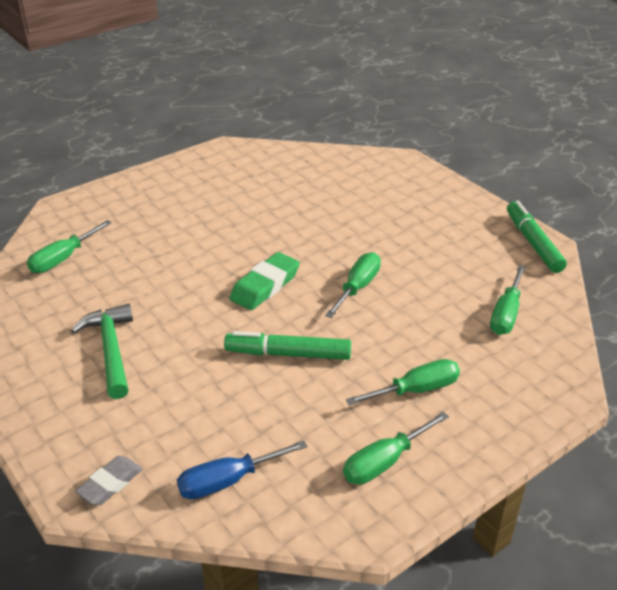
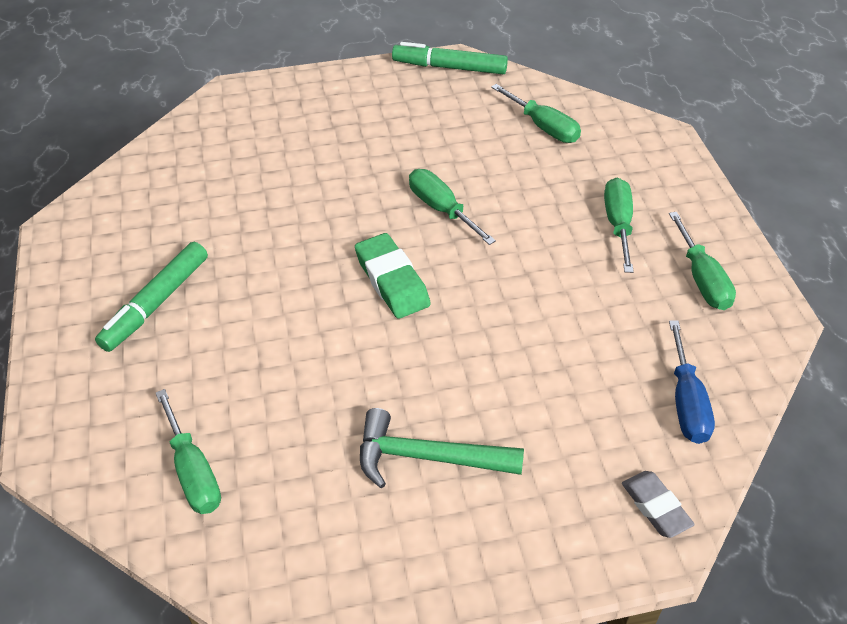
camera: 65 degrees left, 10 degrees up
(288, 354) = (519, 298): green marker -> green marker (156, 303)

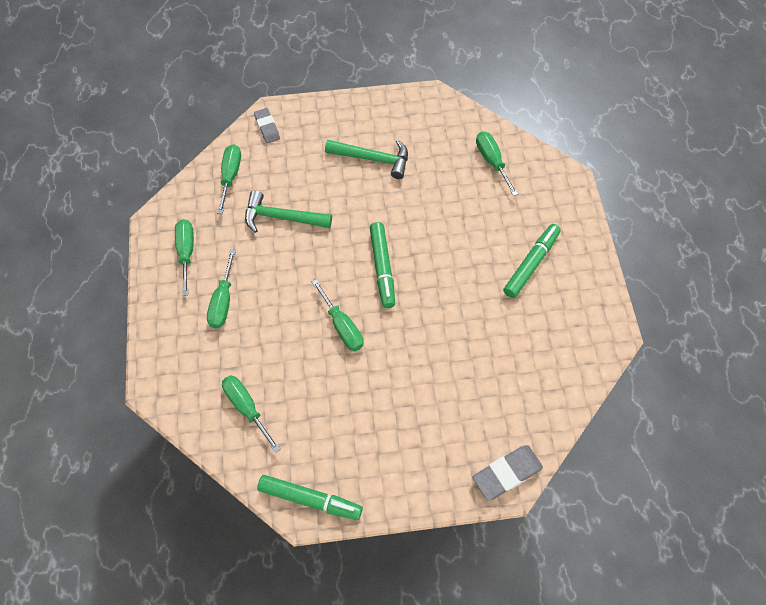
camera: 175 degrees left, 15 degrees up
(232, 97) = (507, 473): none -> grey eraser
(392, 281) = (382, 268): green eraser -> green marker
(570, 340) = (282, 217): none -> green hammer
(686, 402) = (230, 176): blue screwdriver -> green screwdriver

